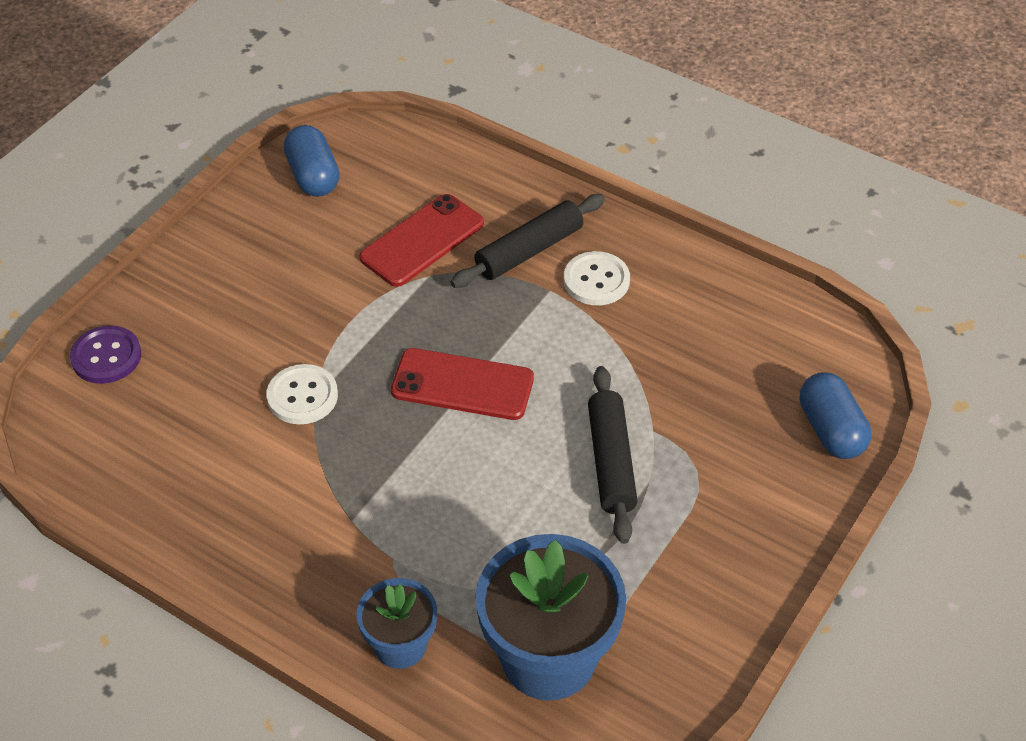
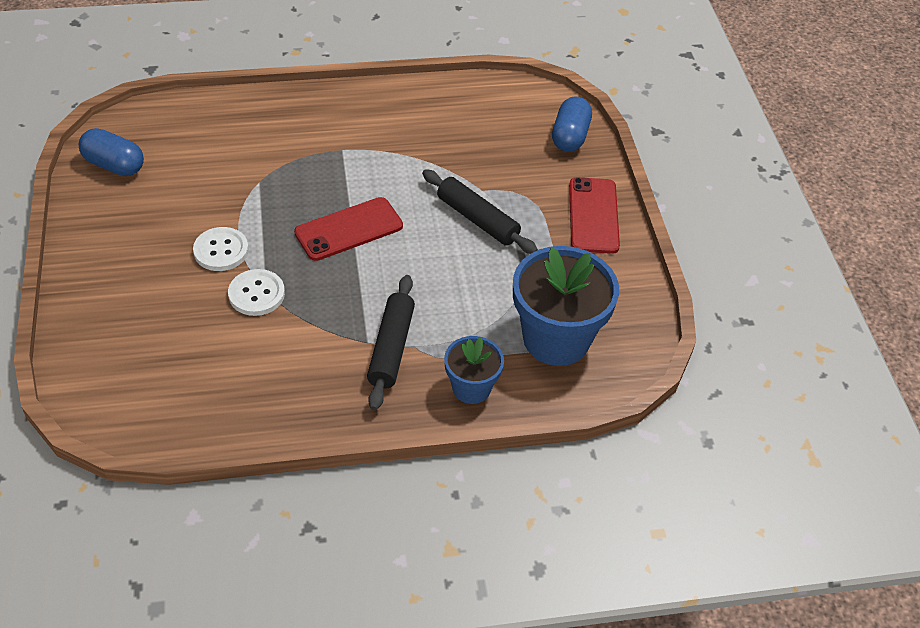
camera: 45 degrees left, 0 degrees up
(106, 356) = (91, 351): purple button -> none
(422, 241) = (232, 164): red phone -> red phone (593, 215)
(529, 251) = (305, 135): black rolling pin -> black rolling pin (391, 348)
(596, 280) = (363, 130): white button -> white button (221, 250)
(831, 430) = (570, 136): blue capsule -> blue capsule turned 75 degrees clockwise

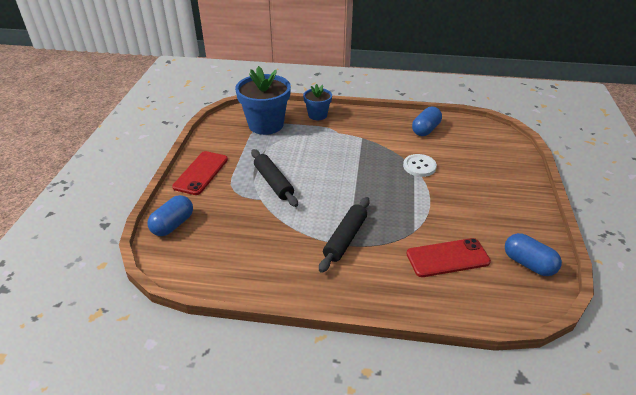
camera: 160 degrees left, 10 degrees down
(221, 250) = (441, 191): white button -> none
(248, 390) = (425, 130): none -> blue capsule
(349, 229) = (357, 190): red phone -> red phone (447, 258)
(391, 348) = (350, 134): black rolling pin -> black rolling pin (345, 238)

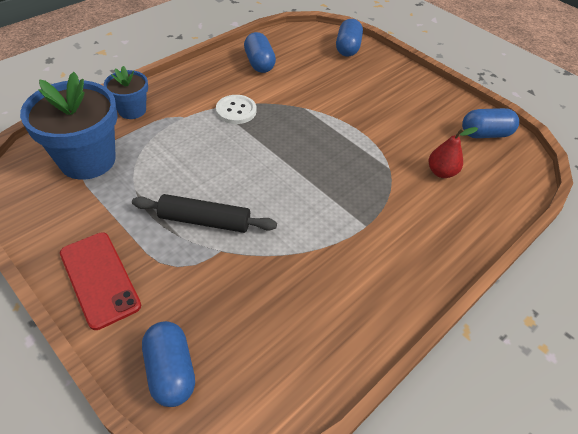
camera: 55 degrees left, 10 degrees up
(345, 238) = (355, 221): black rolling pin -> none
(419, 166) = (306, 104): white button -> white button (236, 111)
(447, 258) = (441, 172): red phone -> red pear
(506, 153) = (347, 48): none -> blue capsule

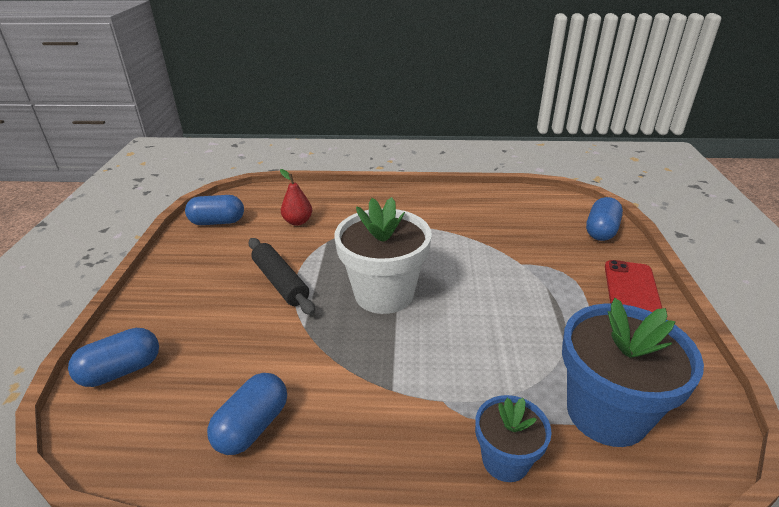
camera: 130 degrees left, 15 degrees down
(204, 221) = (516, 286): black rolling pin -> black rolling pin (280, 282)
(236, 111) = (376, 370): white button -> none
(290, 154) = (384, 294): none -> white flower pot
(485, 134) = (217, 222): blue capsule -> blue capsule turned 45 degrees counterclockwise

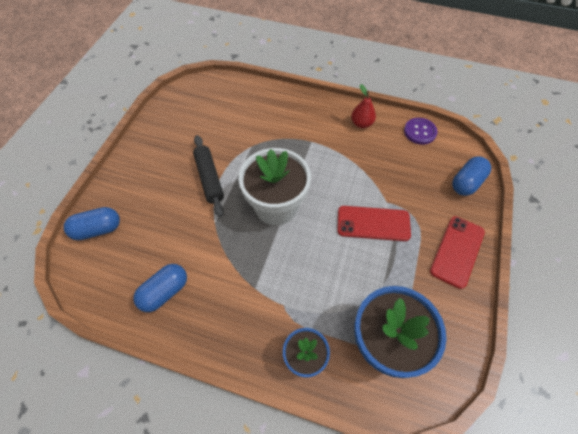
camera: 15 degrees right, 25 degrees up
(217, 222) = (180, 108): blue capsule -> none
(298, 221) = (236, 120): red pear -> red pear (361, 123)
(517, 287) = (373, 223): none -> red phone
(522, 198) = (420, 132): none -> purple button

